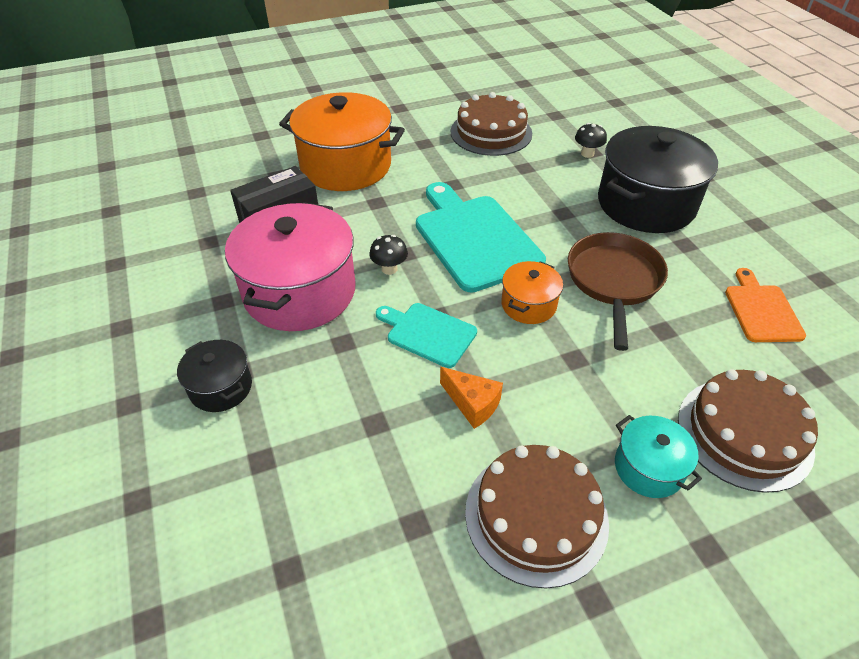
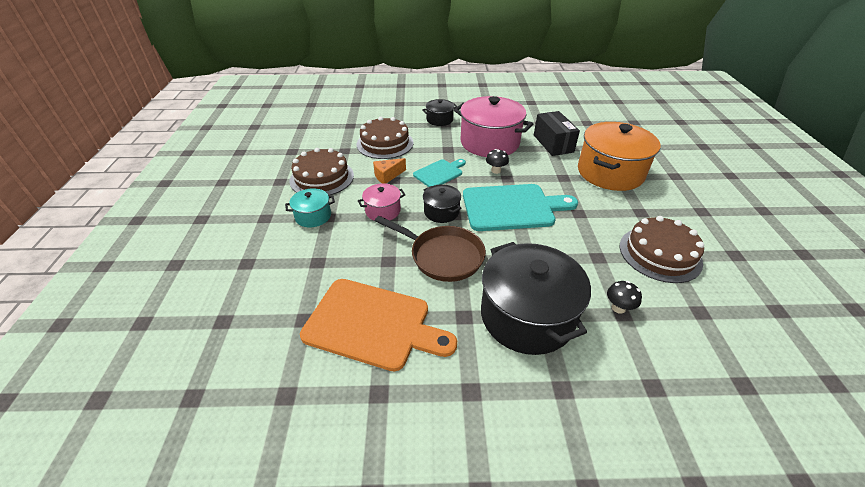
camera: 110 degrees right, 5 degrees down
(528, 304) = (441, 212): orange pot -> black pot
(570, 374) = (383, 211): none -> pink pot
(744, 433) = (300, 259): brown cake -> brown cake (385, 143)
(761, 310) = (372, 324): orange cutting board -> orange cutting board, size x1.80

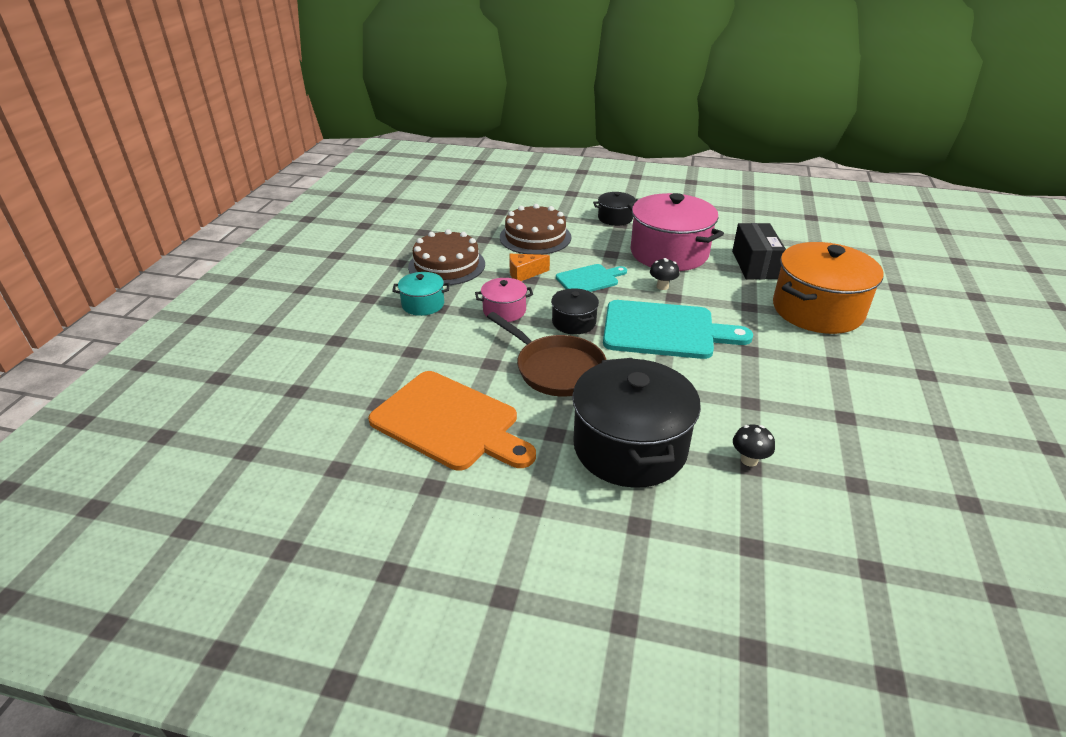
camera: 15 degrees right, 5 degrees down
(660, 254) = (837, 412): brown cake -> none

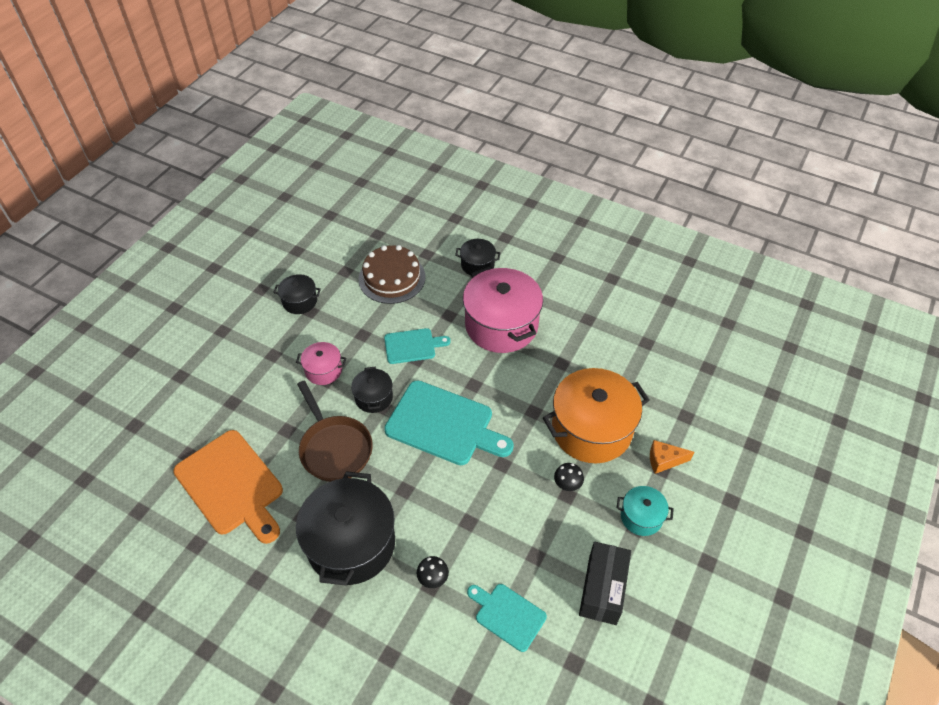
camera: 15 degrees right, 15 degrees up
(423, 304) = (261, 348): turquoise pot -> turquoise pot (641, 517)
(447, 265) = (300, 301): brown cake -> black pot
(524, 274) = (360, 326): orange cheese -> orange cheese (664, 460)
(662, 286) = (471, 369): black mushroom -> black mushroom (567, 485)
(754, 265) = (571, 358): black box -> black box (602, 589)
(859, 475) = (507, 615): none -> turquoise cutting board

